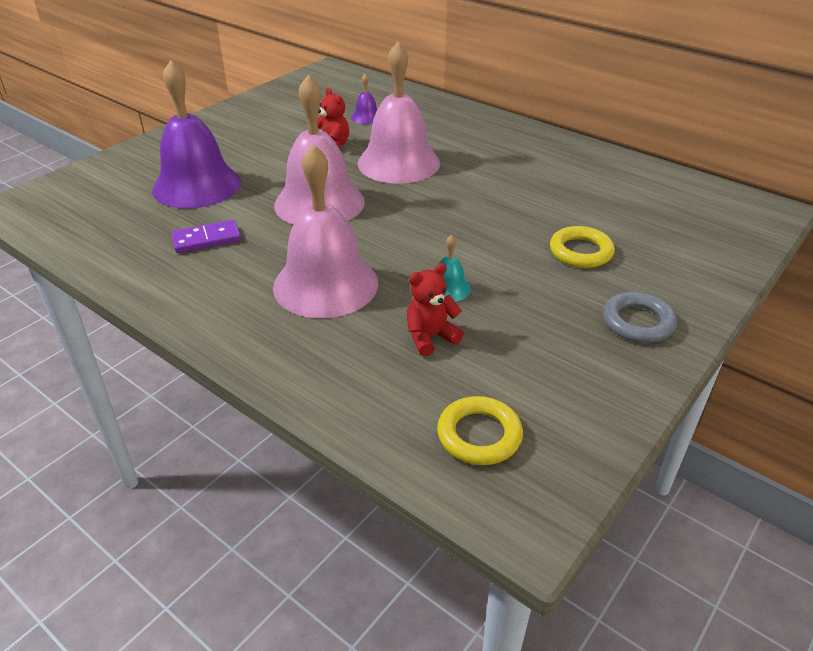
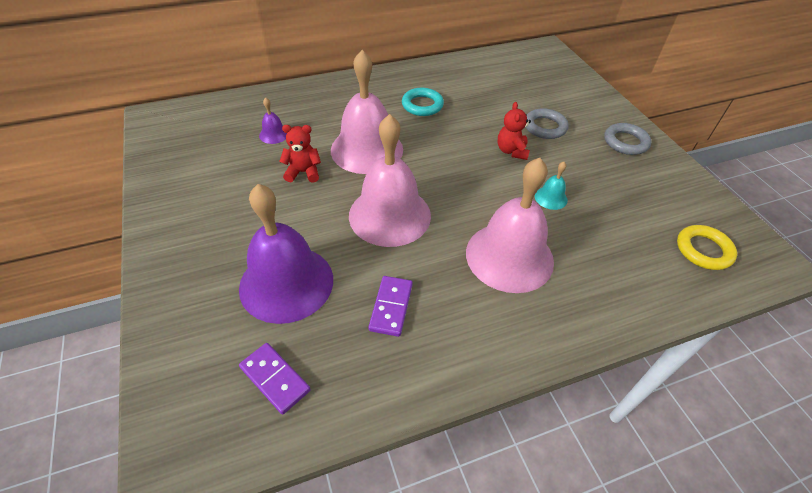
camera: 60 degrees left, 10 degrees up
(102, 214) = (275, 379): none -> purple domino
(430, 337) = (600, 229): red teddy bear -> red teddy bear (511, 151)
(510, 167) = (422, 105): none -> turquoise ring
(581, 252) = (545, 127): yellow ring -> grey ring

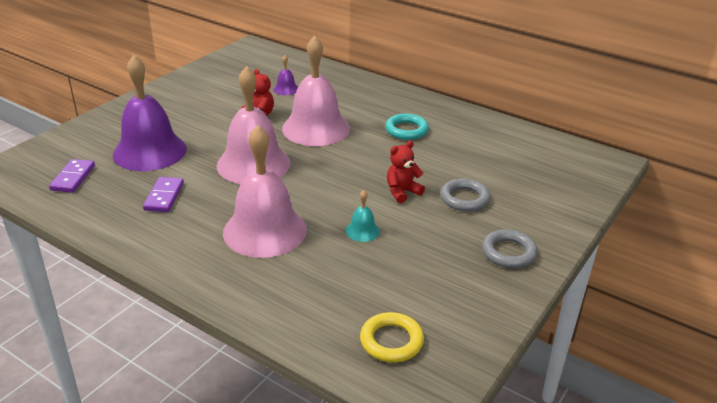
camera: 55 degrees right, 15 degrees down
(391, 307) = (164, 196): purple domino -> purple domino turned 60 degrees counterclockwise

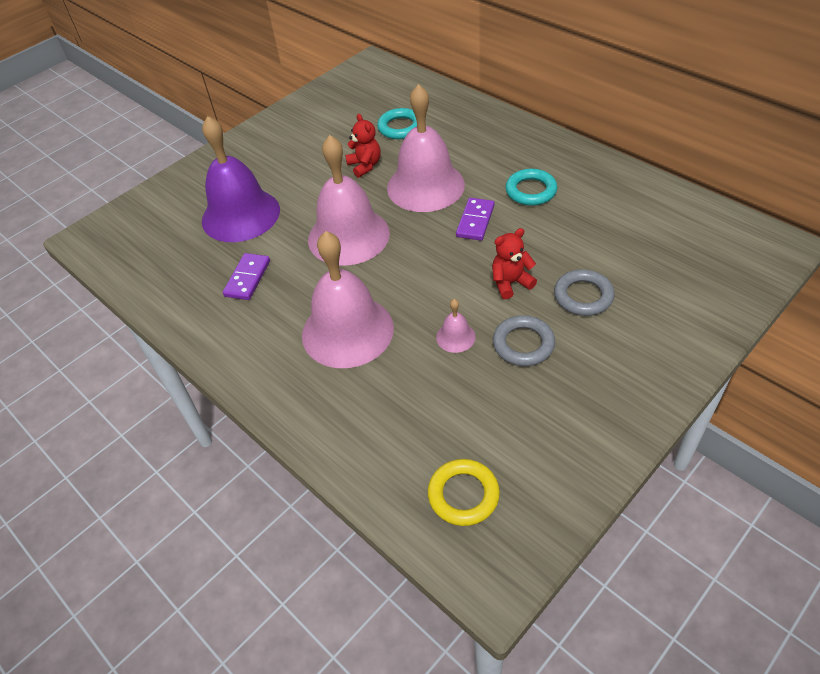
camera: 15 degrees right, 15 degrees up
(73, 178) = (158, 249): purple domino -> purple domino (475, 221)
(286, 89) = (400, 127): purple bell -> turquoise ring
(362, 231) = (455, 337): turquoise bell -> pink bell
(508, 253) = (622, 379): grey ring -> grey ring (523, 344)

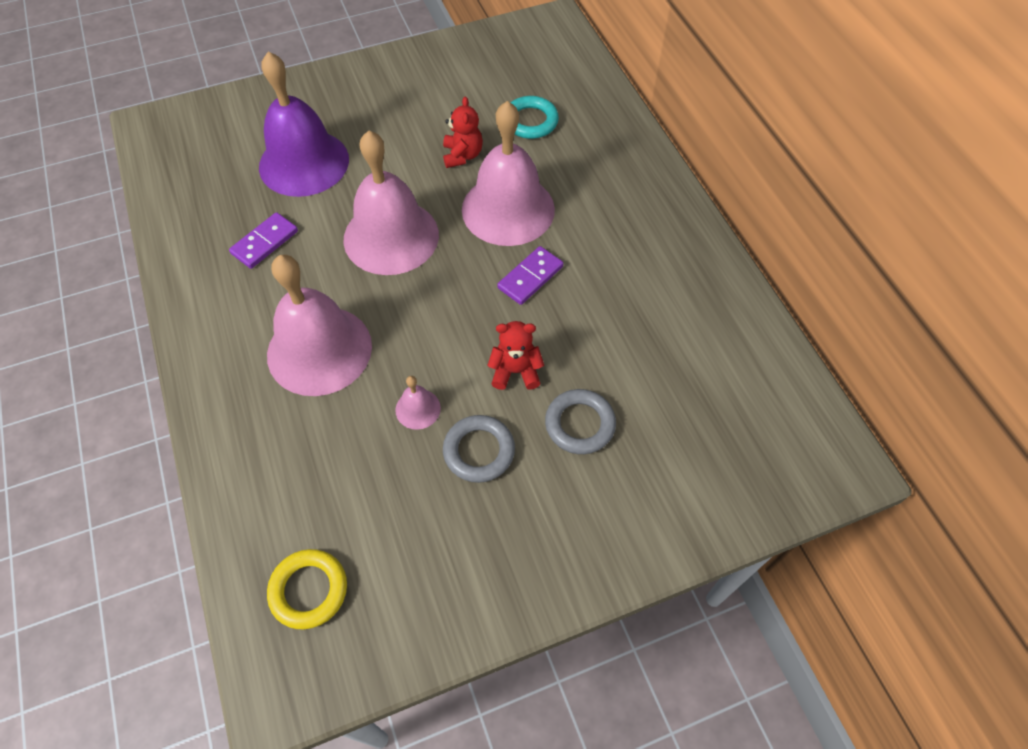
camera: 20 degrees right, 10 degrees up
(531, 191) = (615, 265): turquoise ring -> none

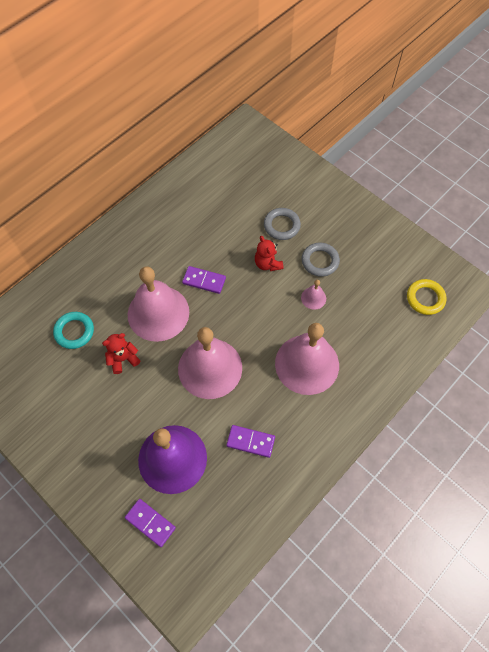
camera: 115 degrees left, 5 degrees up
(251, 123) = (150, 523): none -> purple domino

